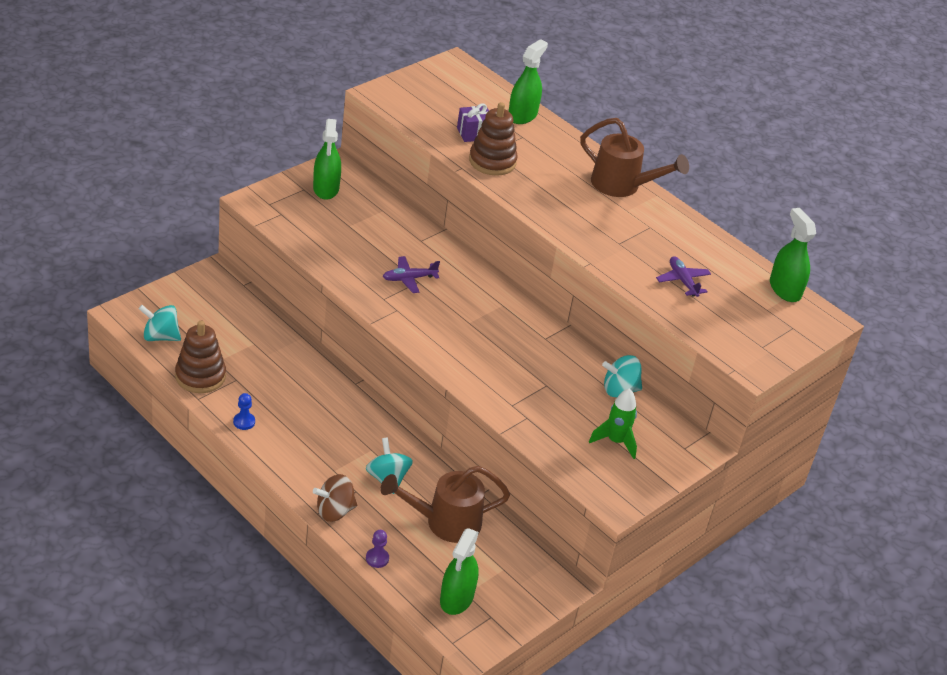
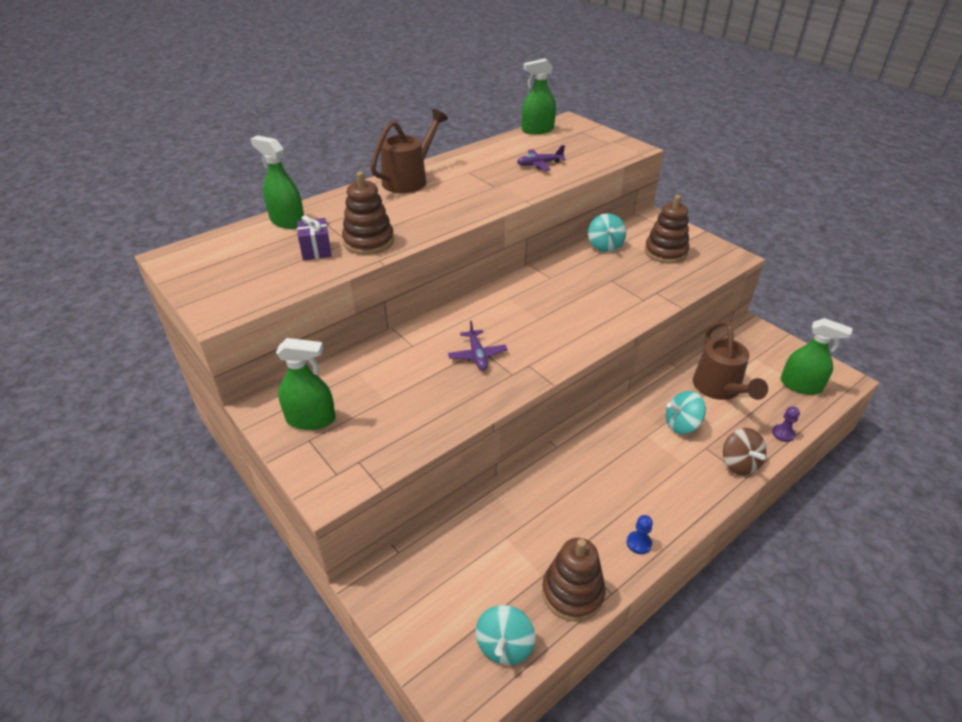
camera: 80 degrees left, 0 degrees up
(615, 441) = (665, 252): green rocket -> brown stacking toy

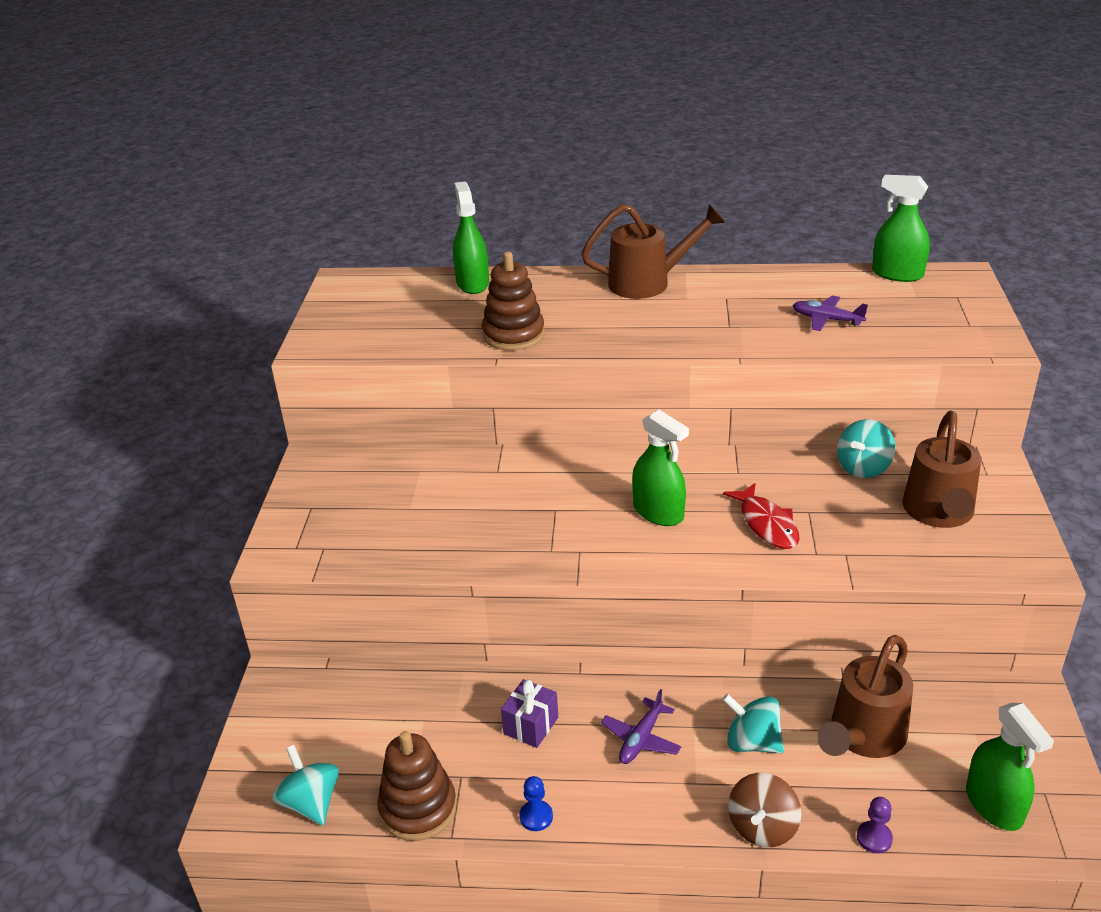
camera: 45 degrees right, 5 degrees down
(311, 419) = (333, 491): green spray bottle -> green spray bottle (658, 512)
(316, 250) = (457, 324): purple gift -> purple gift (531, 725)
(477, 355) = (543, 513): purple plane -> purple plane (641, 739)
(504, 645) = (311, 803): turquoise spinning top -> turquoise spinning top turned 90 degrees clockwise
(601, 297) = (767, 524): none -> red fish
(665, 252) = (938, 513): brown stacking toy -> brown watering can

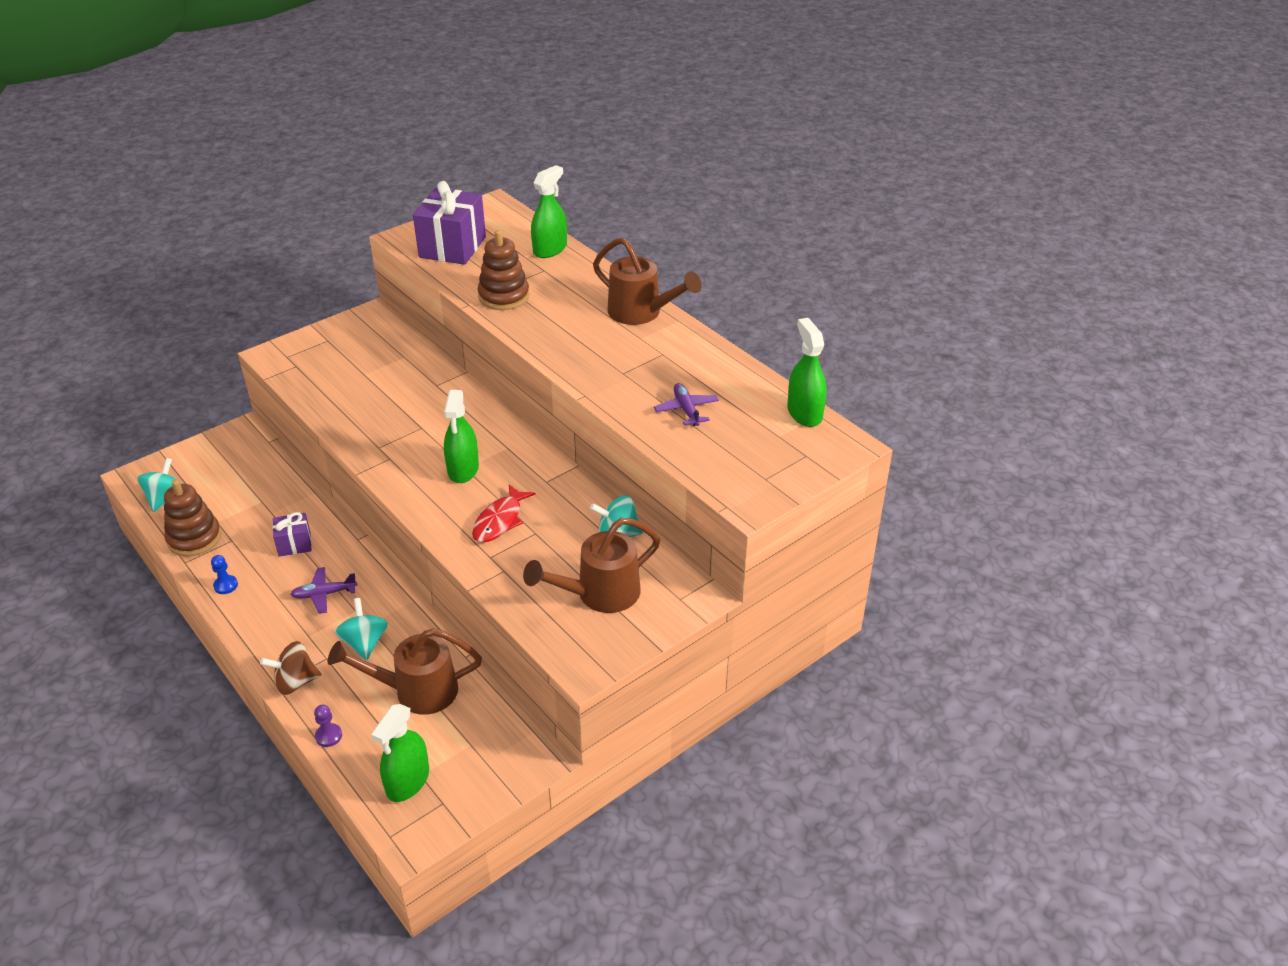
camera: 45 degrees right, 5 degrees up
(380, 328) = (452, 247): none -> purple gift

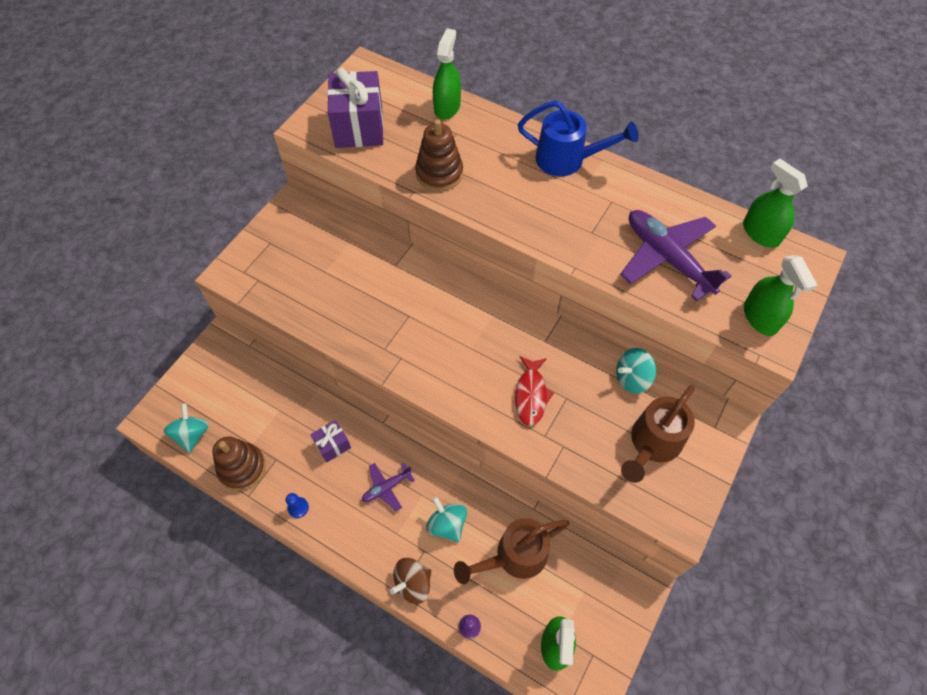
camera: 20 degrees left, 20 degrees up
(463, 469) = (470, 350): green spray bottle -> green spray bottle (760, 317)
(641, 313) = (567, 160): brown watering can -> blue watering can
(686, 410) = (667, 258): purple plane -> purple plane, size x2.01

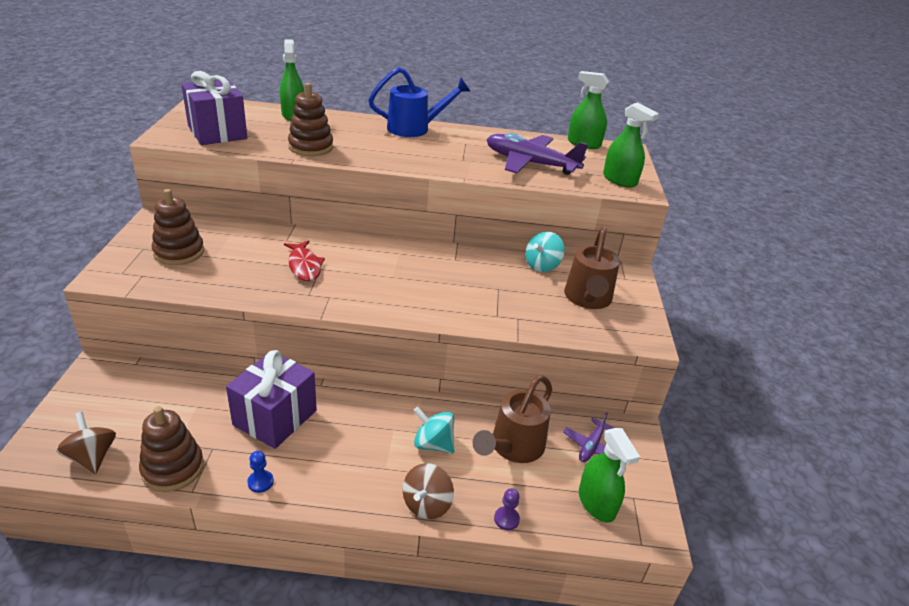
camera: 30 degrees left, 25 degrees down
(192, 434) = (92, 457): turquoise spinning top -> brown spinning top
(297, 257) = (179, 252): none -> brown stacking toy
(333, 445) = (275, 417): purple gift -> purple gift, size x1.93
(386, 487) = (353, 434): purple plane -> purple plane (591, 446)
(531, 395) = (467, 293): red fish -> red fish (304, 266)

